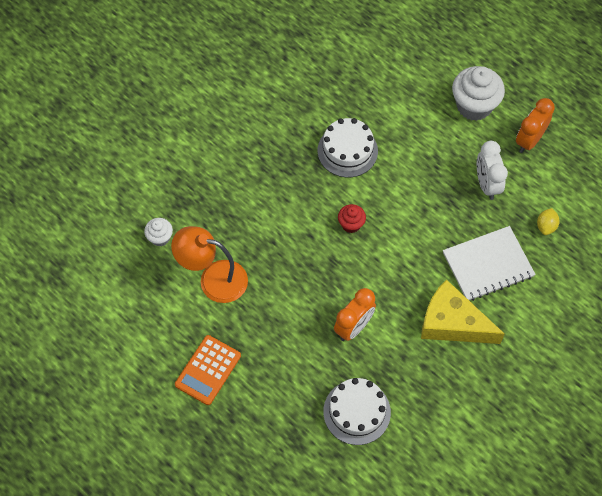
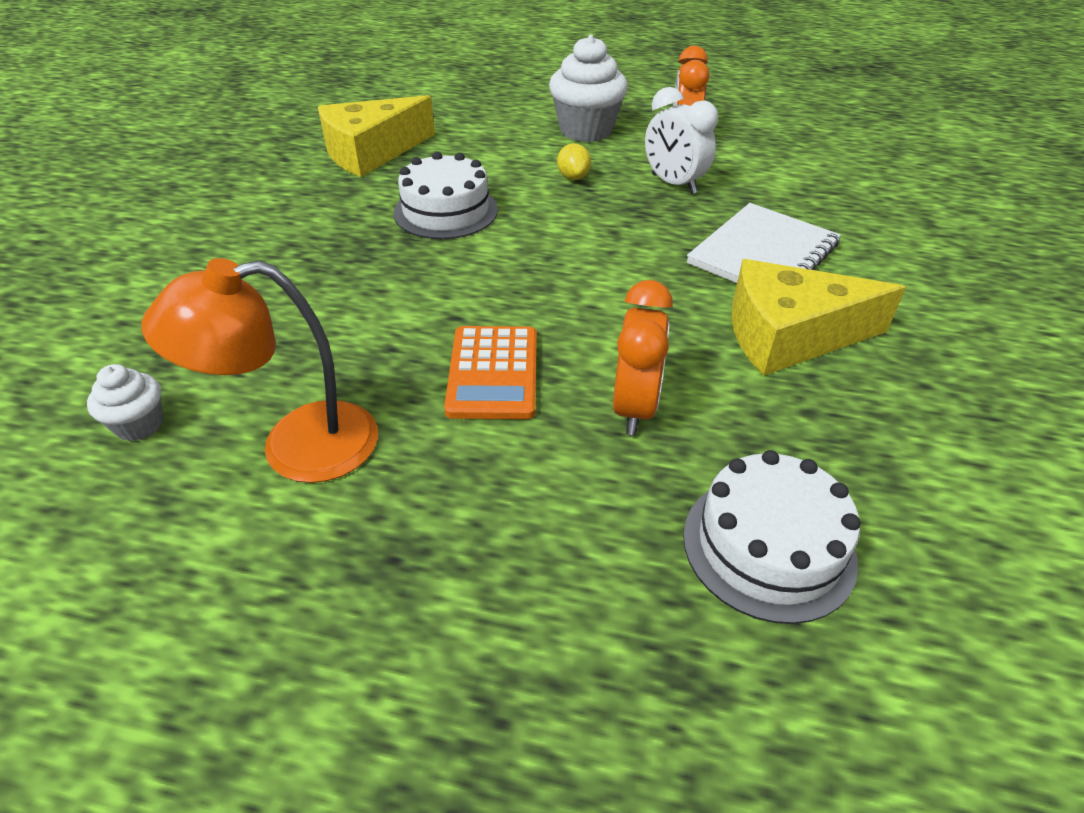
camera: 30 degrees left, 20 degrees down
(208, 370) = (370, 629): orange calculator -> orange calculator (493, 373)
(335, 73) = (371, 152): none -> yellow cheese
(351, 224) = (515, 281): red cupcake -> none
(546, 226) = (791, 195): yellow lemon -> yellow lemon (573, 177)

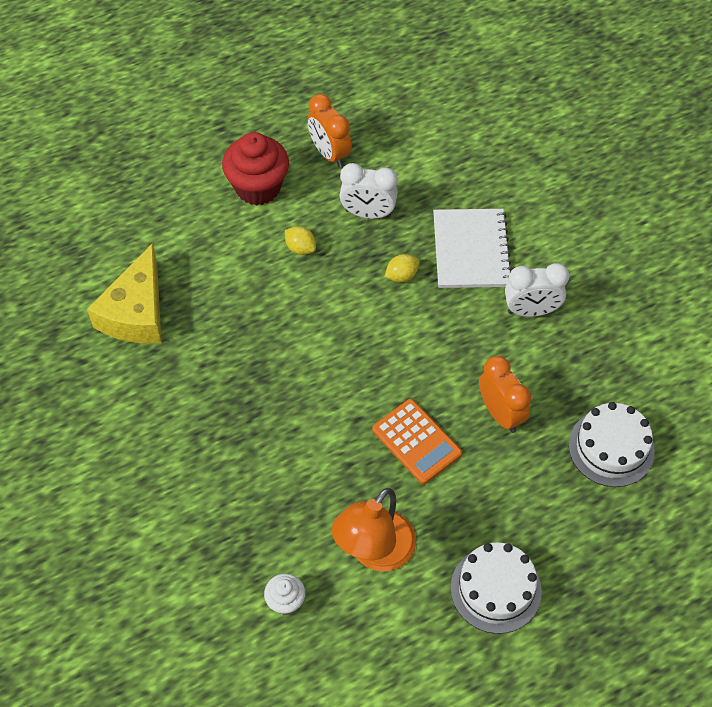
camera: 40 degrees left, 15 degrees up
(446, 211) = (256, 337): white cake -> white cake (495, 589)
(586, 130) = (258, 187): white cupcake -> red cupcake
(655, 237) = (401, 276): none -> yellow lemon
(789, 335) = (531, 311): yellow cheese -> white clock

